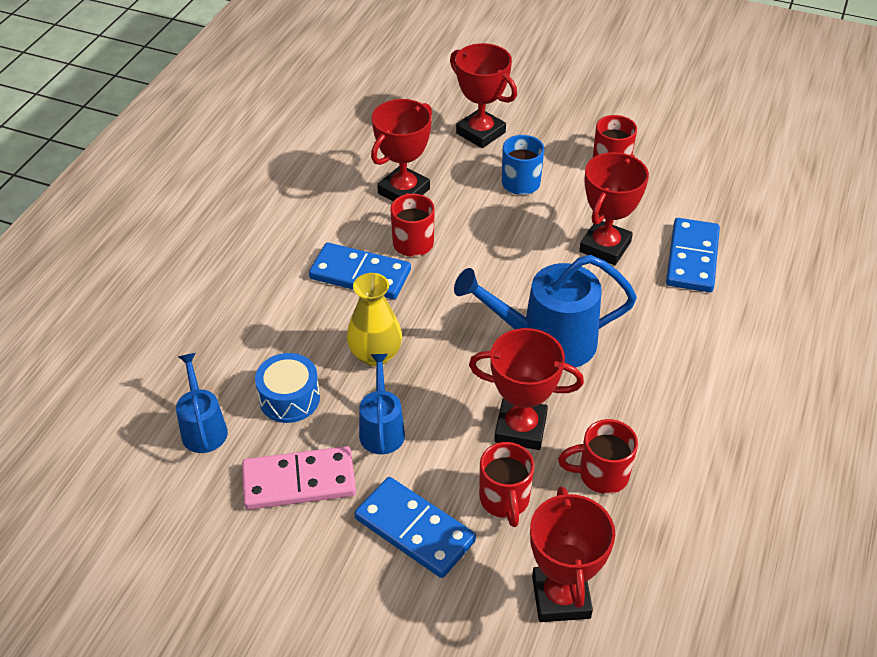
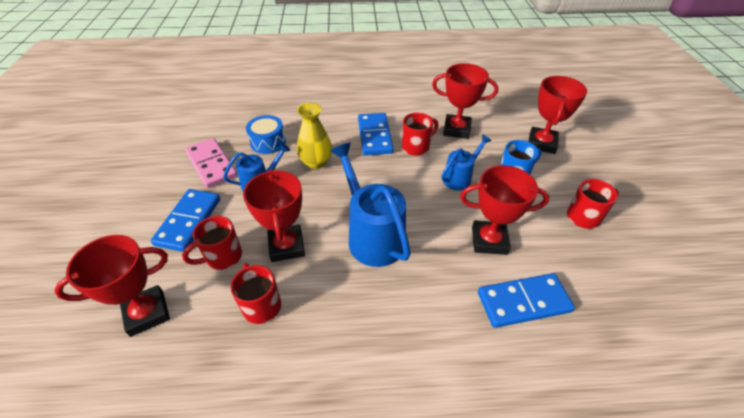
camera: 65 degrees right, 0 degrees up
(203, 428) = (236, 122): blue watering can -> blue watering can (460, 178)

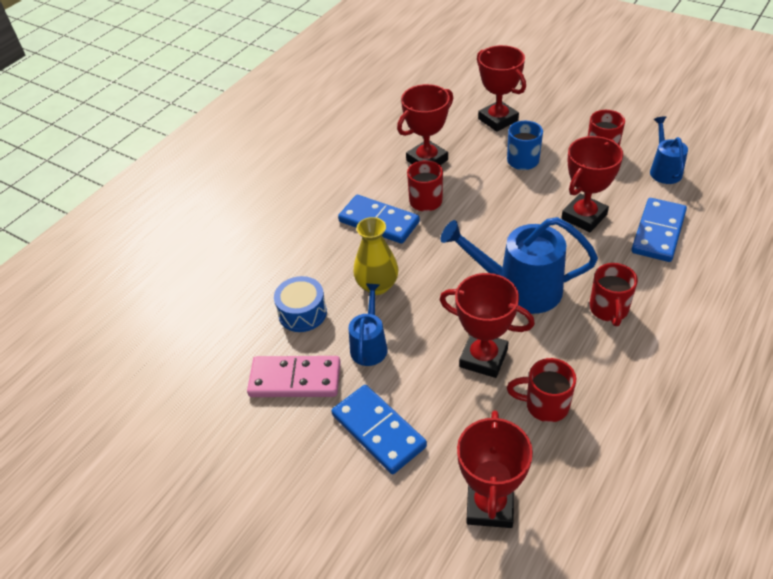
camera: 50 degrees left, 0 degrees up
(222, 257) = (458, 416): red mug -> red mug (609, 310)
(460, 178) = (495, 194): blue watering can -> blue watering can (664, 170)

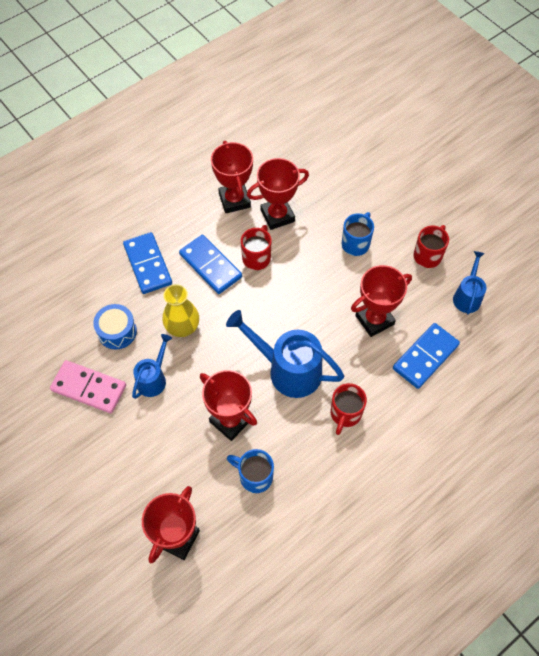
camera: 15 degrees right, 15 degrees up
(378, 431) = (129, 452): blue domino -> blue domino (148, 264)
(498, 120) = (357, 192): red trophy -> red trophy (234, 200)
(545, 405) = (254, 476): red mug -> blue mug

